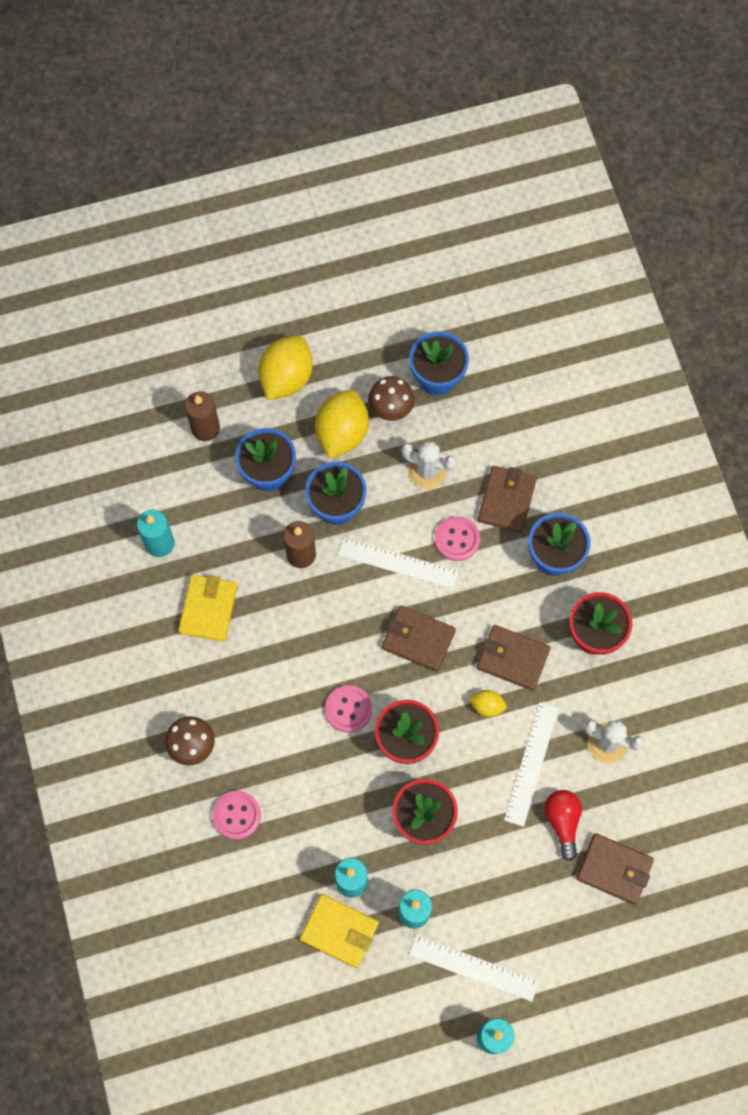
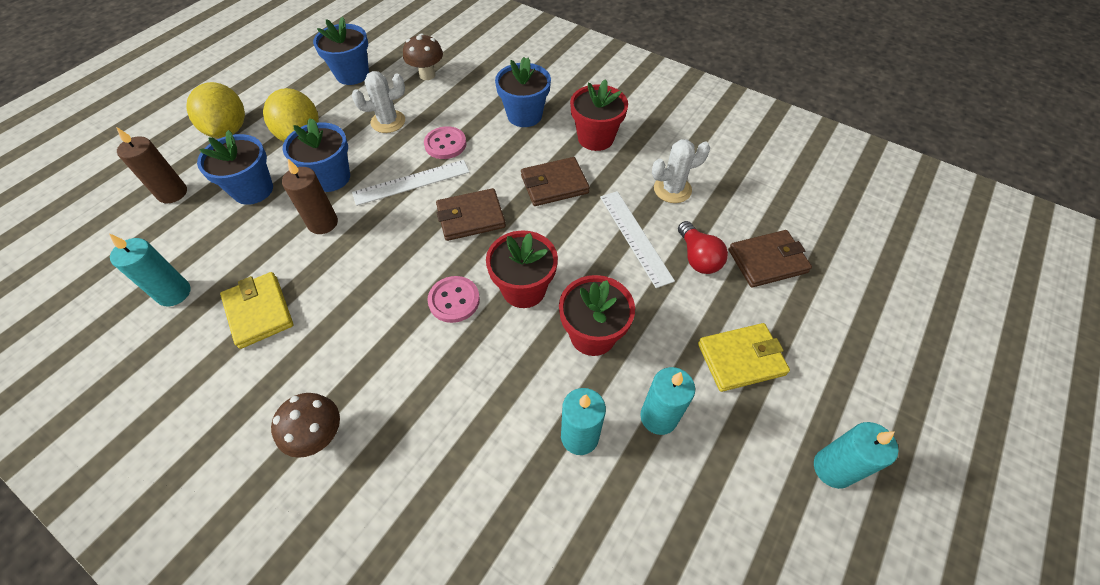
camera: 40 degrees left, 15 degrees down
(237, 815) = (415, 466): pink button -> none
(339, 931) = (609, 493): yellow wallet -> yellow wallet (741, 359)
(391, 409) = (330, 105): brown mushroom -> brown mushroom (427, 75)
(473, 967) = (753, 421): white ruler -> none
(487, 706) = (565, 224): yellow lemon -> none
(506, 500) = (462, 106): brown wallet -> none
(562, 821) = (698, 257): red light bulb -> red light bulb turned 150 degrees counterclockwise

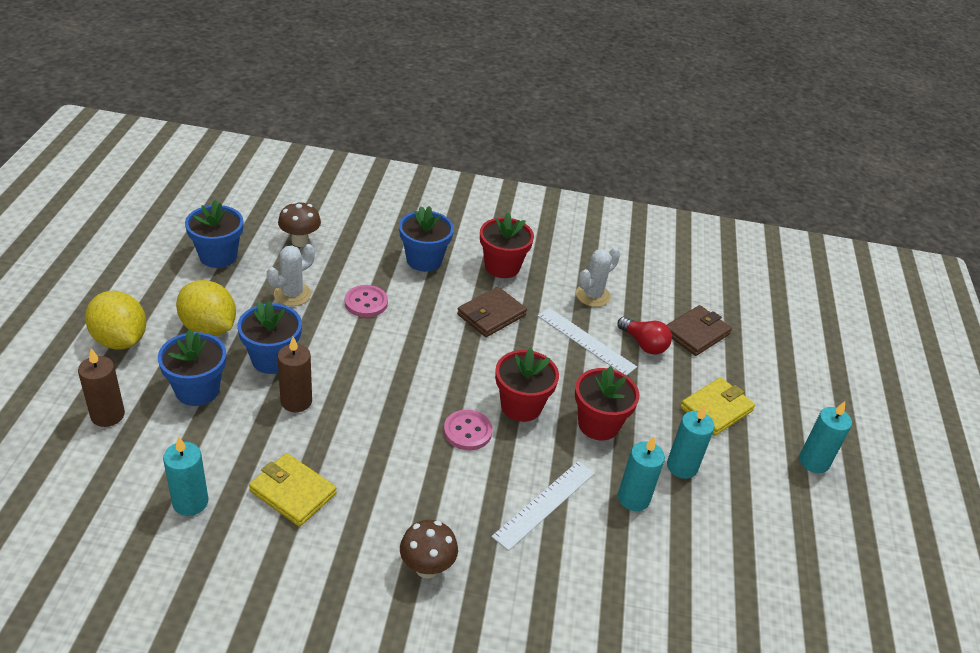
camera: 30 degrees left, 15 degrees down
(411, 182) = (357, 344): white ruler -> white ruler (544, 504)
(471, 217) = (435, 360): brown wallet -> none

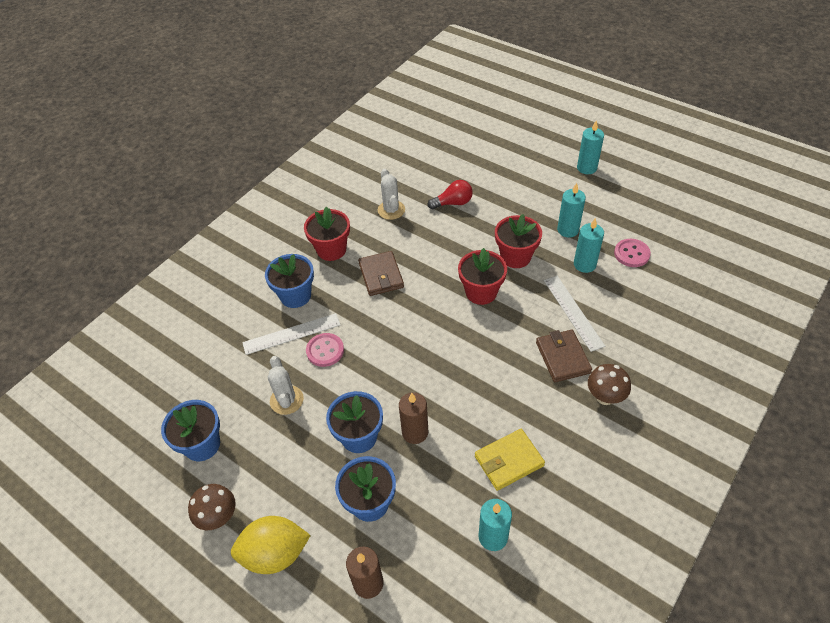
camera: 55 degrees left, 10 degrees up
(209, 328) = (296, 476): yellow lemon -> none
(300, 241) = (219, 375): brown mushroom -> brown mushroom (219, 517)
(467, 431) = (492, 332): pink button -> pink button (631, 254)
(586, 341) = (435, 232): white ruler -> white ruler (291, 334)
(696, 333) = (456, 172): brown wallet -> brown wallet (562, 357)
(716, 409) = (527, 192): yellow wallet -> none

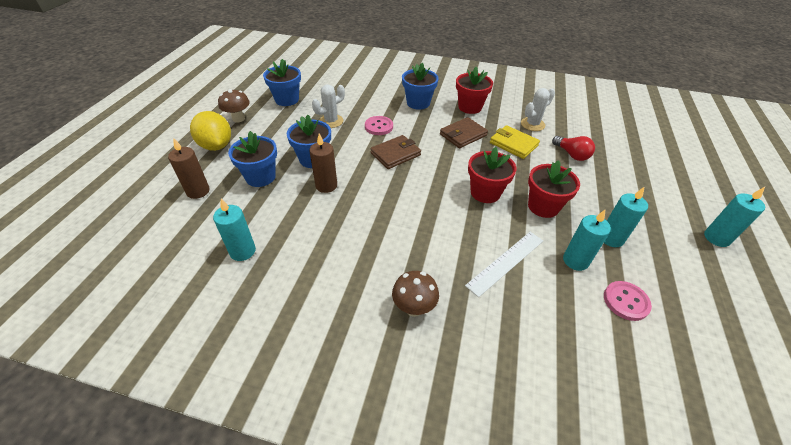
camera: 65 degrees right, 5 degrees down
(291, 334) = (385, 109): white ruler -> none
(509, 461) = (317, 247): yellow wallet -> yellow wallet (513, 144)
(562, 357) = (445, 264): brown wallet -> brown wallet (395, 154)

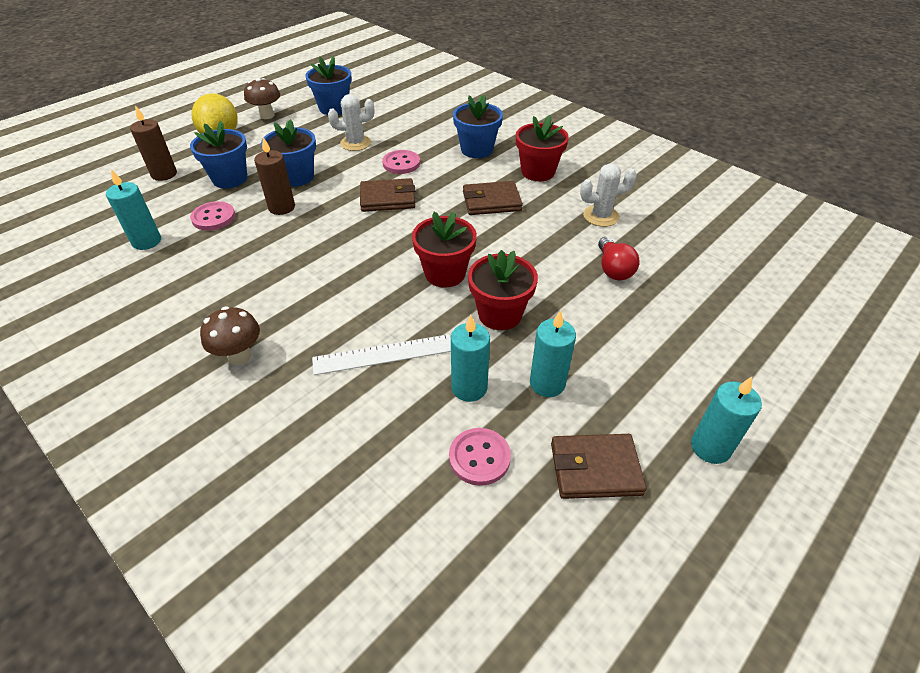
camera: 30 degrees right, 0 degrees up
(280, 212) = (213, 217): none -> pink button
(513, 144) = (545, 231): yellow wallet -> none
(684, 277) = (595, 469): none -> brown wallet

